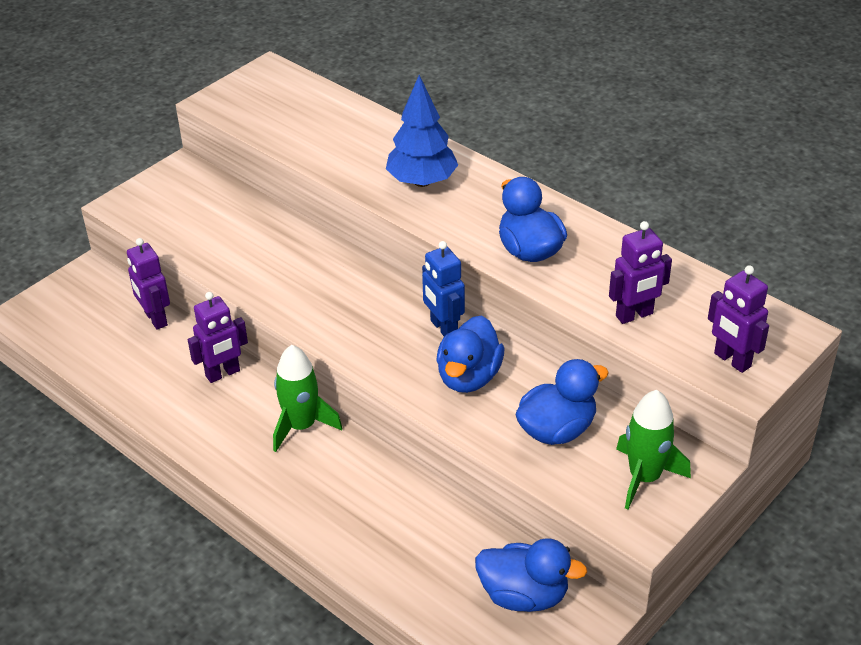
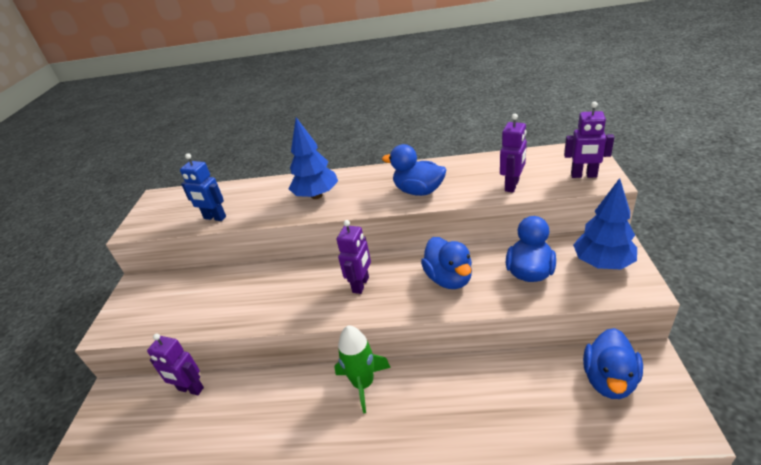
camera: 35 degrees left, 5 degrees down
(223, 374) = (275, 390): purple robot -> purple robot (361, 285)
(443, 328) = (401, 265): blue robot -> blue robot (215, 218)
(524, 595) = (609, 379): blue duck -> blue duck turned 135 degrees clockwise
(644, 477) = (602, 263): green rocket -> blue tree

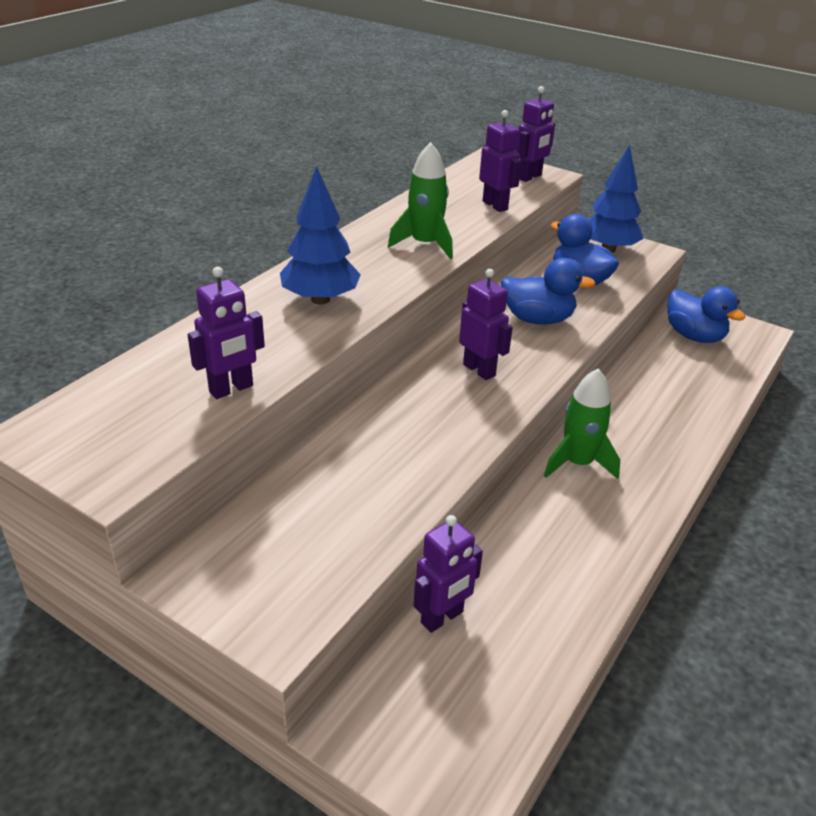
camera: 65 degrees left, 0 degrees up
(215, 218) = (231, 389): blue robot -> purple robot
(418, 191) = (425, 244): blue duck -> green rocket

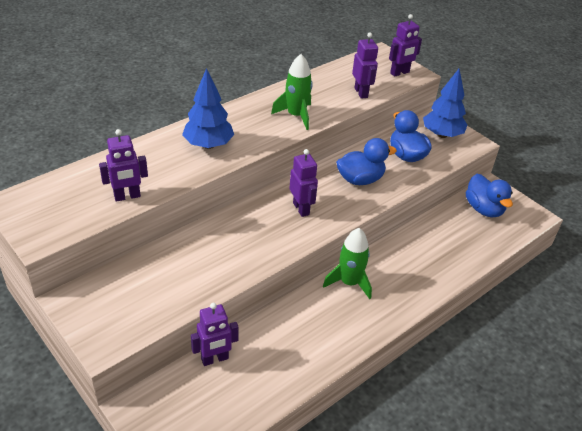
camera: 15 degrees right, 5 degrees up
(537, 319) = (360, 179): blue duck -> blue duck turned 45 degrees counterclockwise

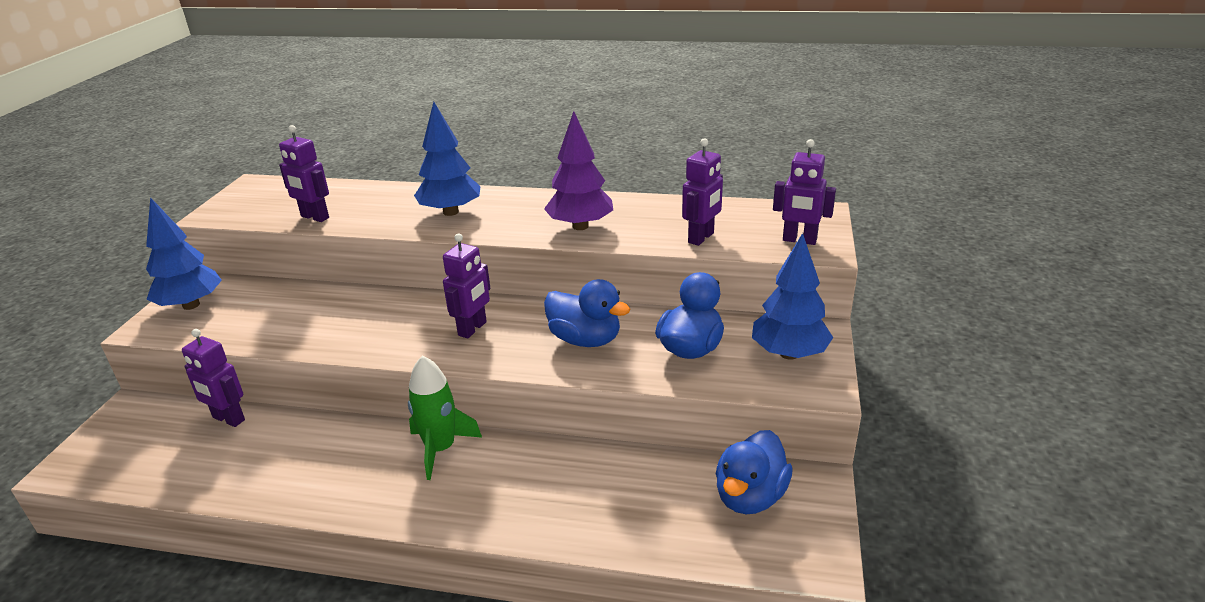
camera: 55 degrees right, 10 degrees down
(101, 312) = (191, 305): none -> blue tree
(296, 116) = (580, 226): green rocket -> purple tree

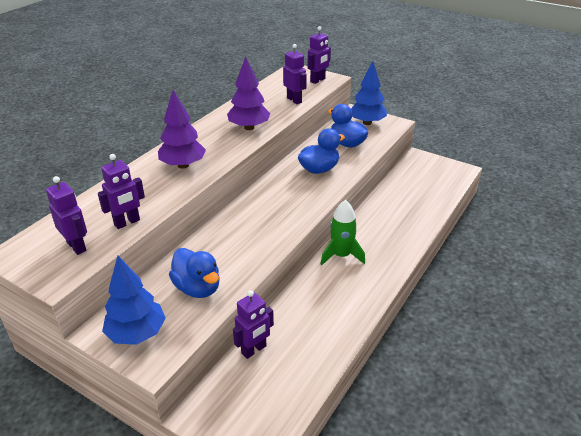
camera: 70 degrees left, 5 degrees up
(451, 212) = (183, 165): blue tree -> purple tree
(473, 329) = (281, 202): purple robot -> purple robot (77, 246)
(750, 496) = (420, 174): blue duck -> blue duck (197, 288)

